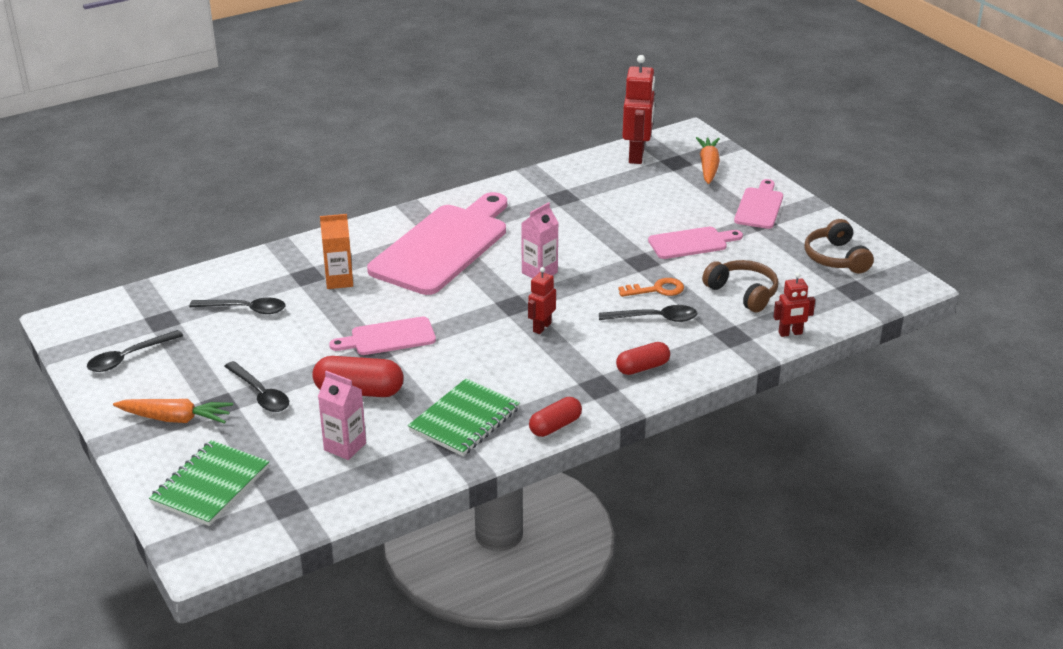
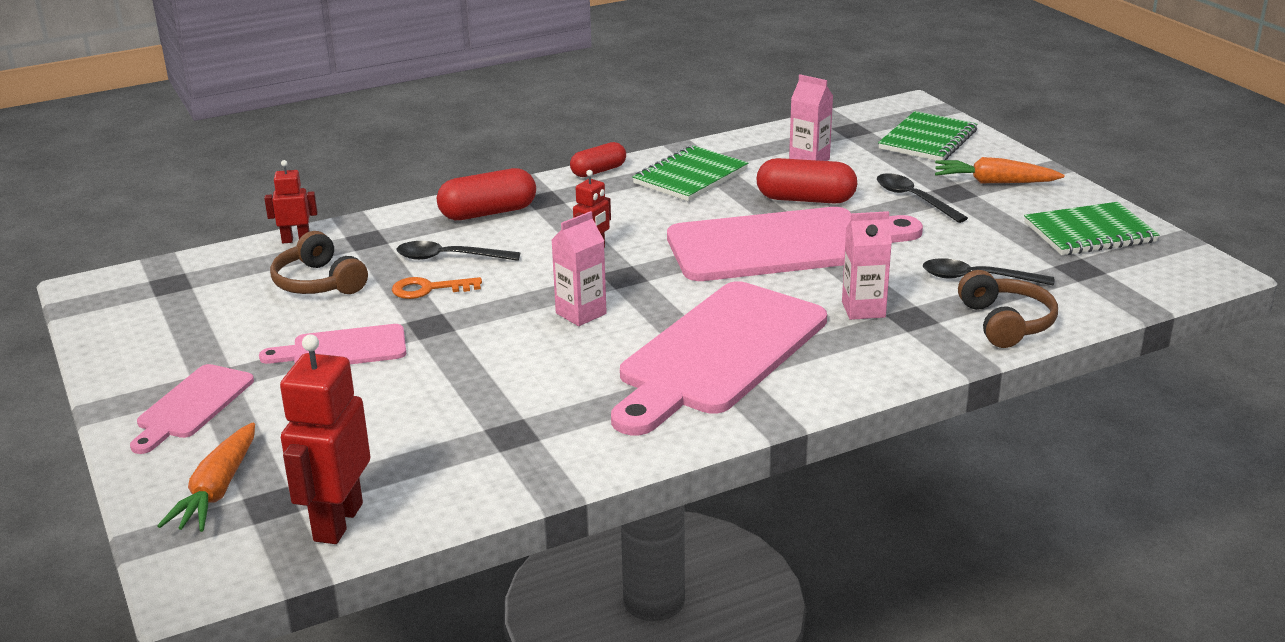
camera: 175 degrees left, 5 degrees down
(129, 357) = (1089, 232): black spoon -> green notebook
(339, 281) = (863, 309): orange carton -> pink carton
(388, 337) = (782, 245): pink cutting board -> pink cutting board, size x2.00
(642, 367) = (488, 213): red capsule -> red capsule, size x1.53
(836, 258) = (153, 323): brown headphones -> brown headphones (1006, 323)

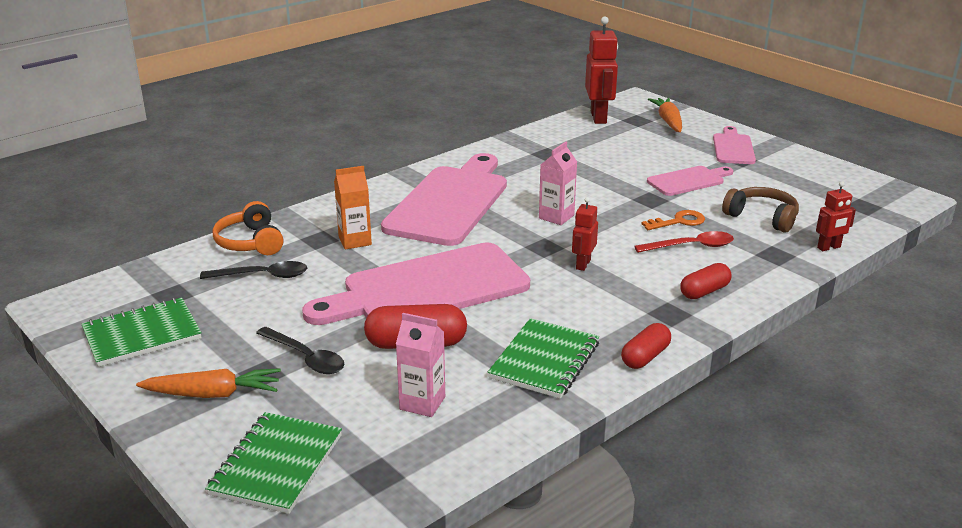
camera: 165 degrees right, 0 degrees up
(449, 257) = (691, 246): black spoon -> red spoon
(488, 213) = (704, 291): red capsule -> red capsule, size x0.65
(863, 309) = (355, 241): pink carton -> orange carton
(1006, 323) = (250, 242): brown headphones -> orange headphones

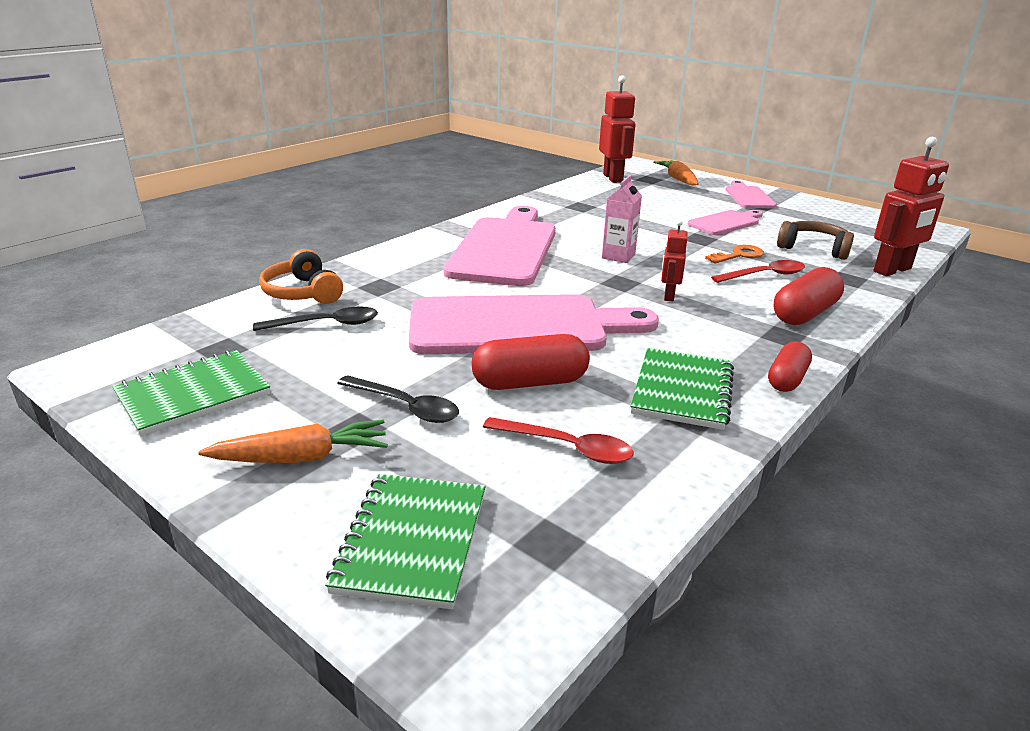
camera: 10 degrees left, 0 degrees up
(355, 241) = (419, 286): orange carton -> none
(422, 403) = (567, 448): pink carton -> red spoon
(427, 288) = (517, 326): pink cutting board -> pink cutting board turned 150 degrees counterclockwise
(704, 291) = (804, 314): red capsule -> red capsule, size x1.53
(829, 247) = (892, 270): red robot -> red robot, size x1.82

